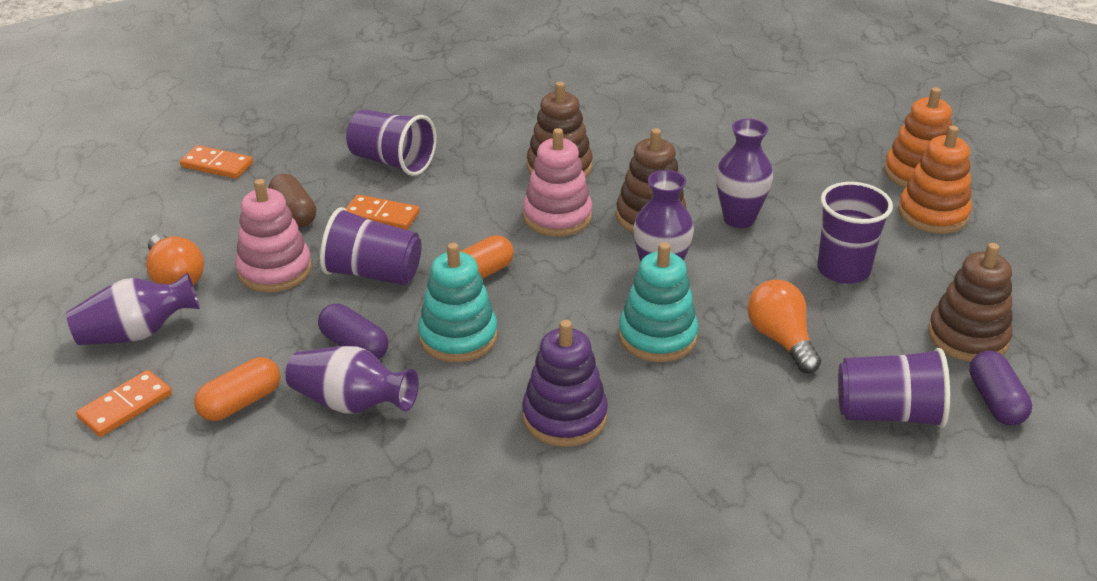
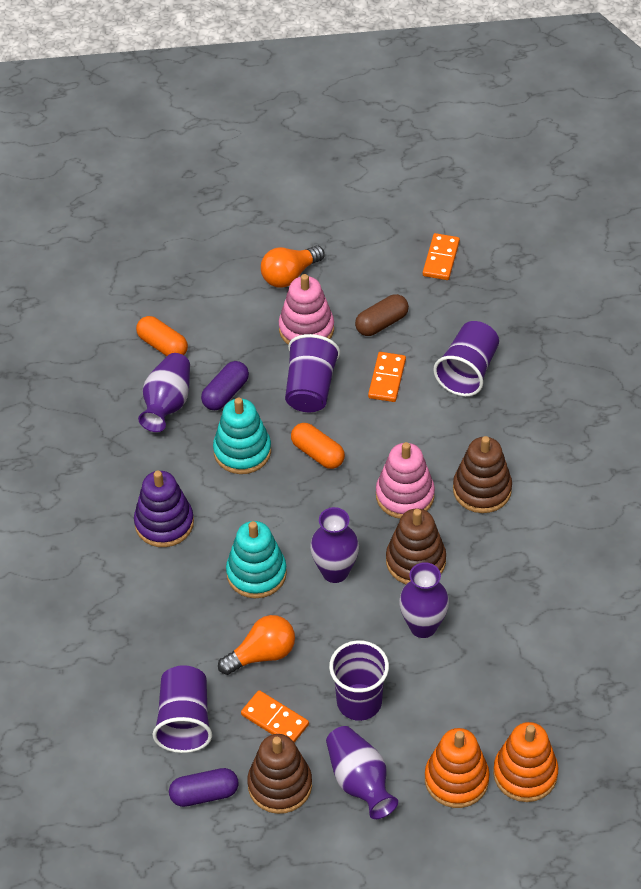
camera: 85 degrees right, 15 degrees up
(125, 406) = (154, 288): orange domino -> orange domino (275, 719)
(137, 333) = (225, 272): purple vase -> purple vase (359, 781)

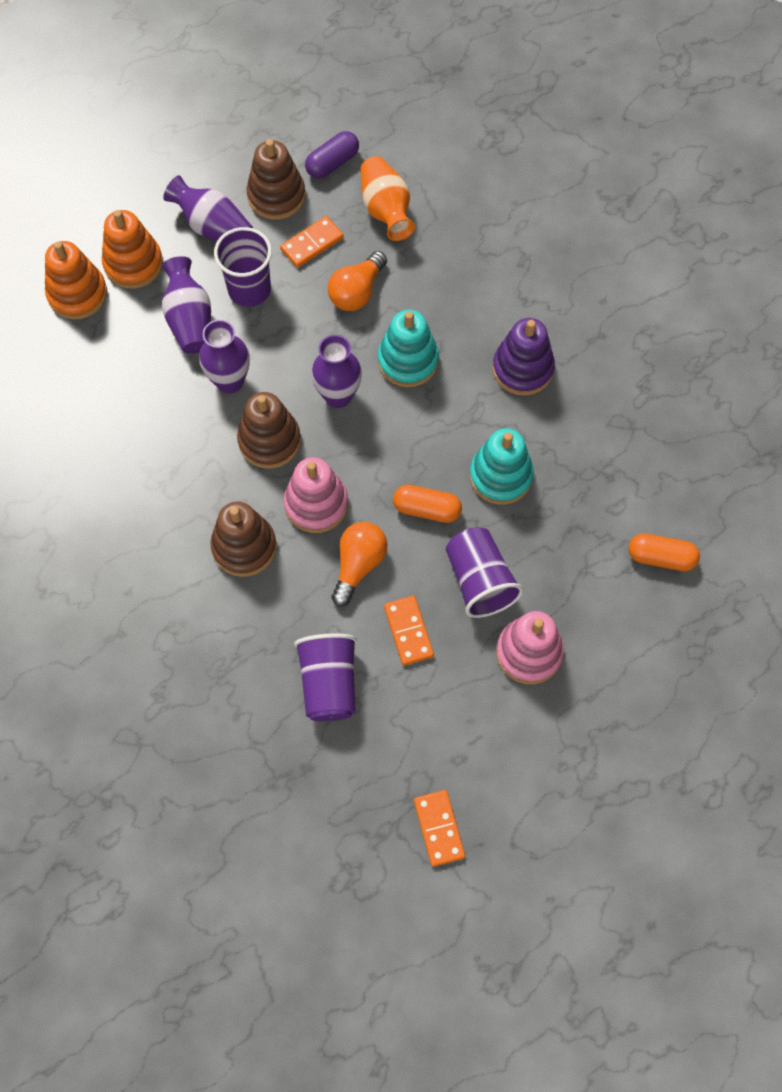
camera: 150 degrees right, 15 degrees up
(167, 403) = (608, 493): purple vase -> purple vase (190, 319)
(184, 721) = (385, 209): purple cup -> orange vase
(225, 393) = (560, 532): purple capsule -> none
(275, 719) = (312, 244): orange domino -> orange domino turned 45 degrees counterclockwise
(289, 275) = (591, 716): orange light bulb -> orange light bulb (358, 565)
(381, 323) = (454, 701): brown capsule -> none

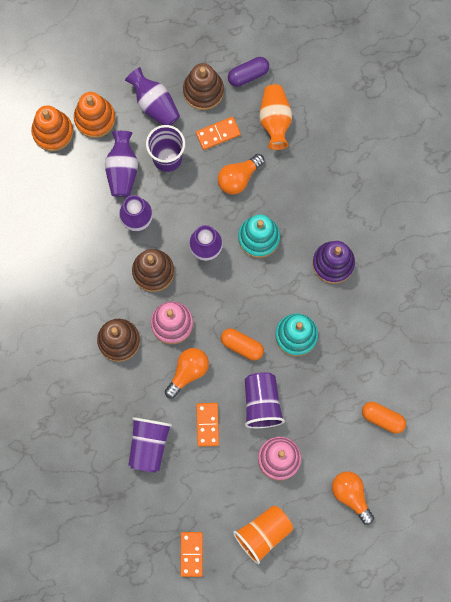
camera: 15 degrees right, 10 degrees up
(539, 768) = (263, 533): none -> orange cup
(651, 677) = (351, 495): none -> orange light bulb

